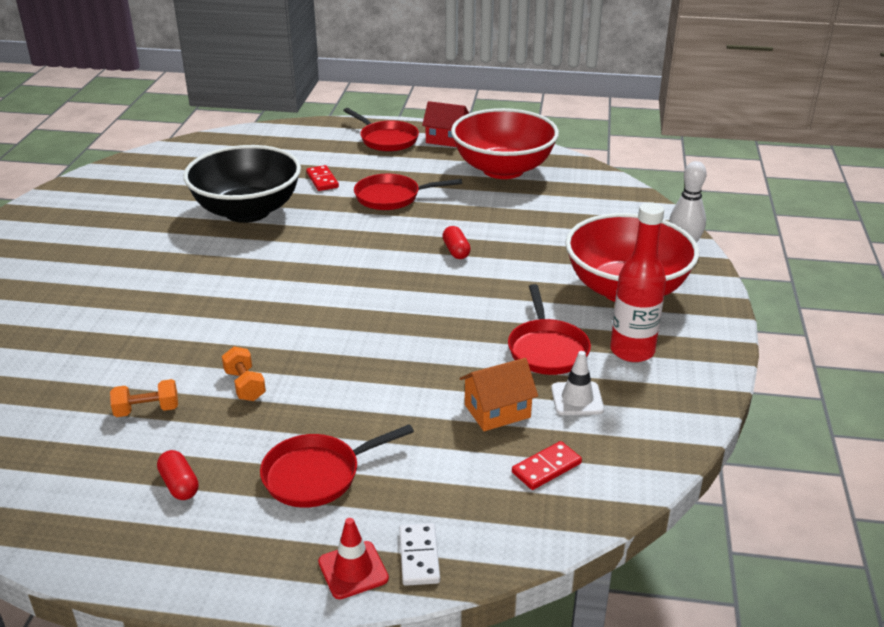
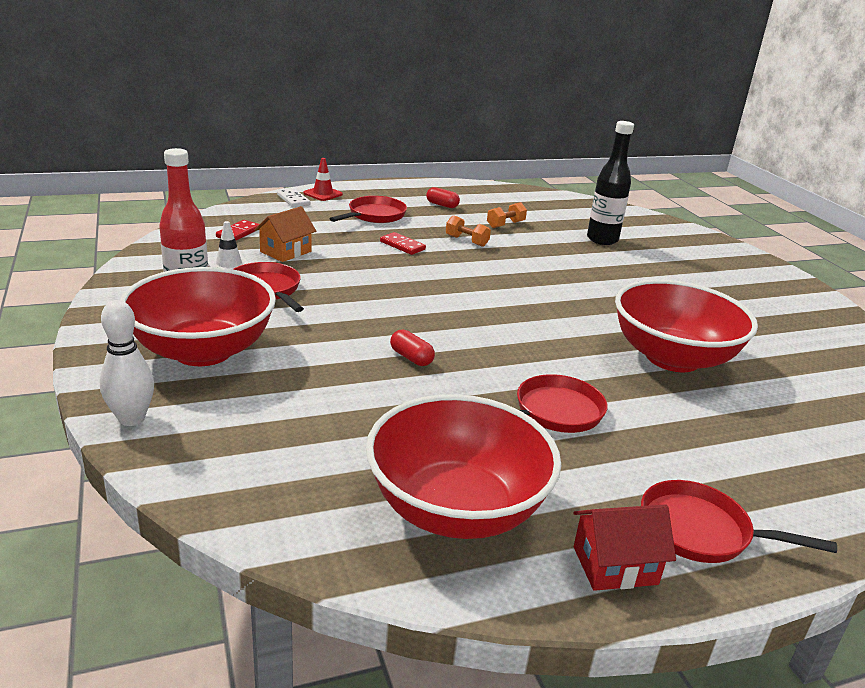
camera: 150 degrees right, 5 degrees down
(64, 352) = (602, 239): none -> black bottle
(247, 211) = (672, 358): black bowl -> red bowl
(322, 180) = (666, 419): red domino -> red domino (402, 246)

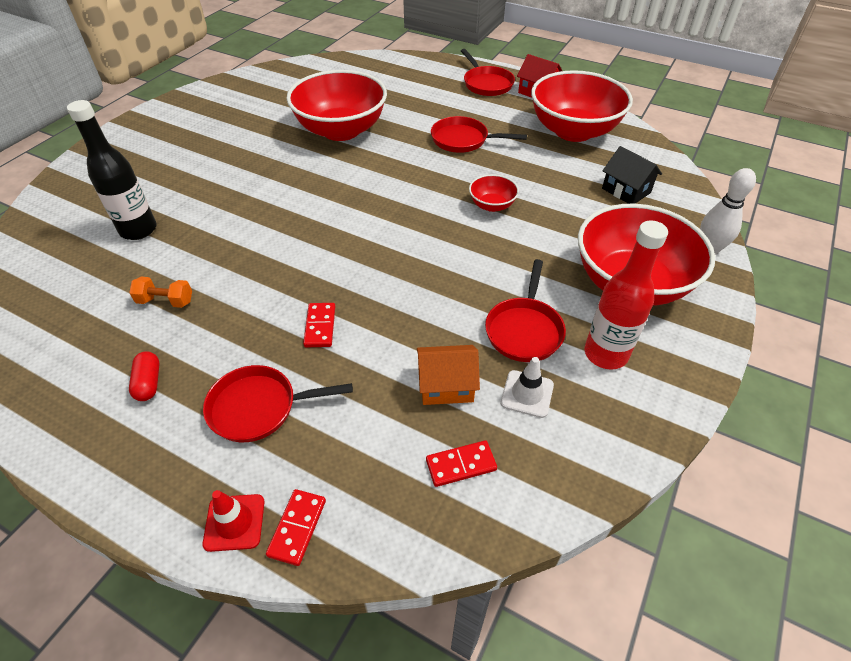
camera: 130 degrees left, 20 degrees up
(287, 446) = (626, 190): none -> black house
(293, 200) = (297, 528): white domino -> red domino
(411, 358) = (492, 205): red capsule -> red bowl
(466, 241) = (251, 298): orange dumbbell -> none

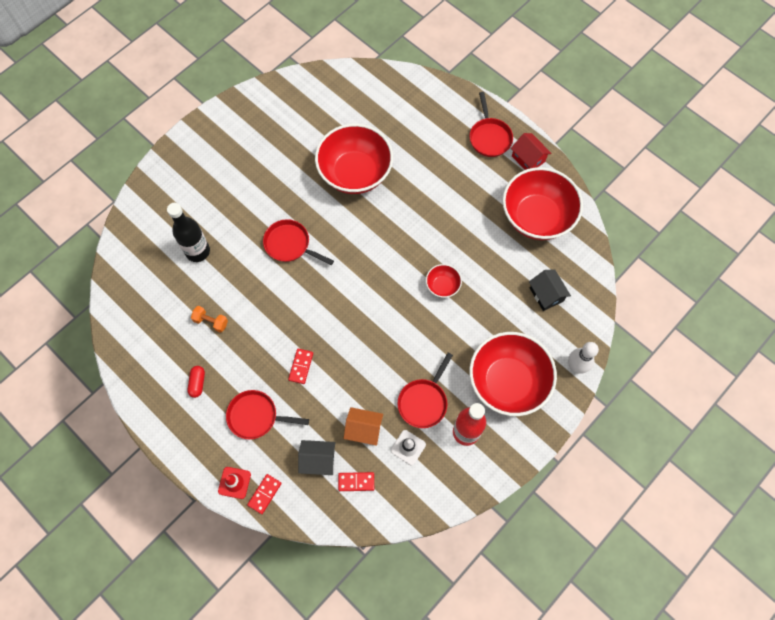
camera: 15 degrees right, 20 degrees up
(384, 447) = (318, 460): none -> black house
(463, 140) = (446, 207): red pan -> red pan (290, 244)

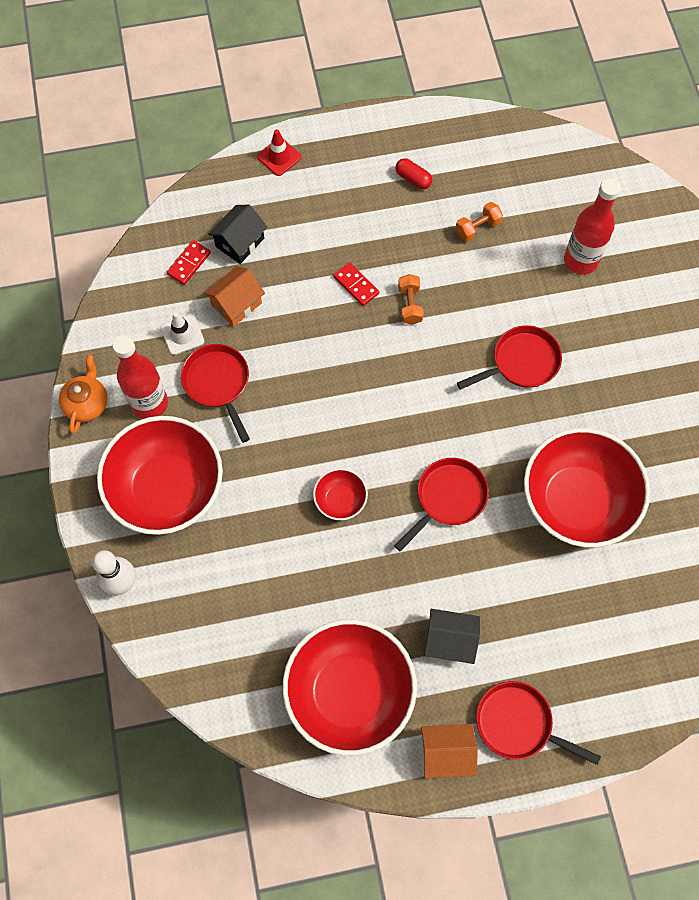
camera: 125 degrees right, 0 degrees up
(198, 251) = (580, 260): black bottle -> red bottle
(256, 416) = (333, 212): red pan -> red pan (448, 498)
(264, 494) = (246, 176): red domino -> none
(293, 327) = (410, 305): none -> orange dumbbell
(494, 471) = (87, 403): none -> orange teapot
(528, 159) = (446, 753): red house -> orange house
(546, 294) = (235, 618): black house -> black house (449, 640)

